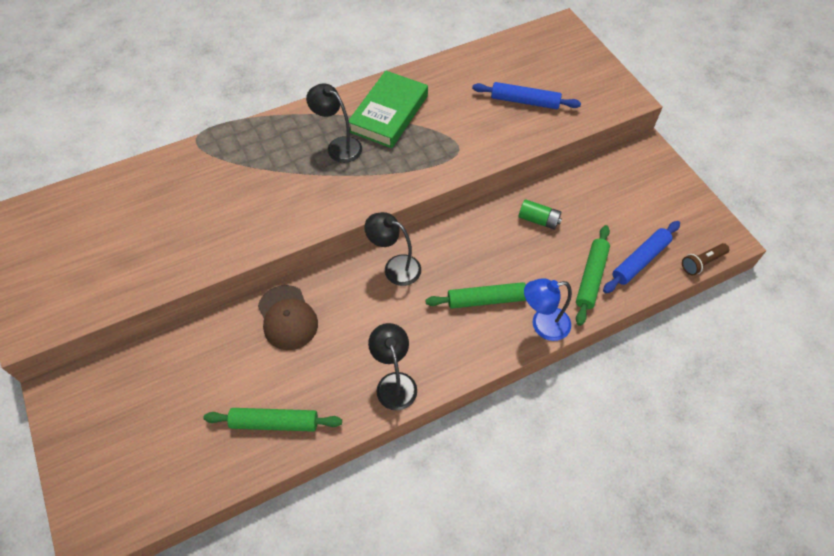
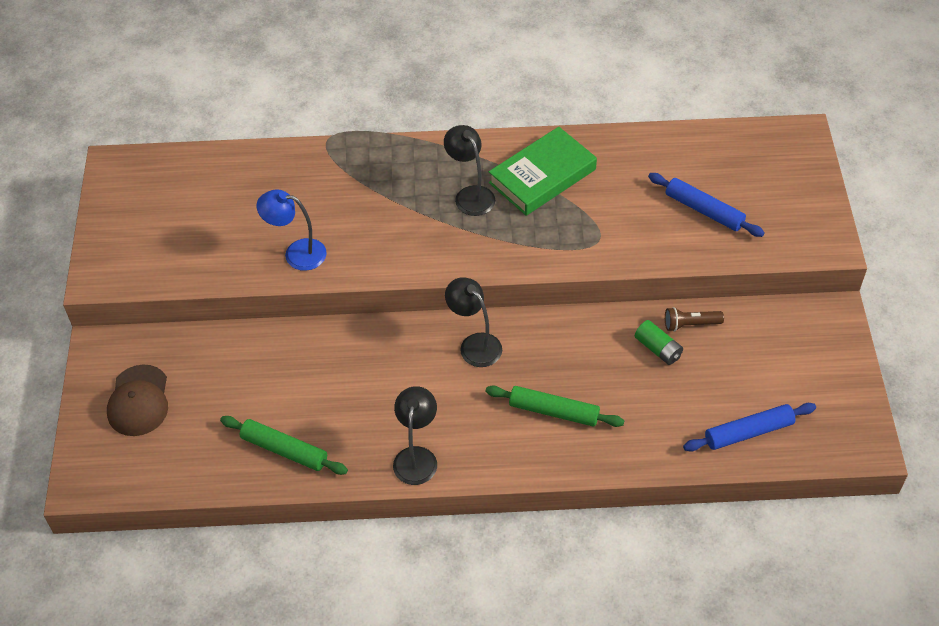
camera: 25 degrees right, 5 degrees down
(287, 317) = (341, 356): brown cap -> brown cap (138, 401)
(543, 325) = (600, 459): blue lamp -> blue lamp (296, 253)
(591, 278) = (681, 430): green rolling pin -> none
(702, 263) = (820, 460): brown flashlight -> brown flashlight (690, 324)

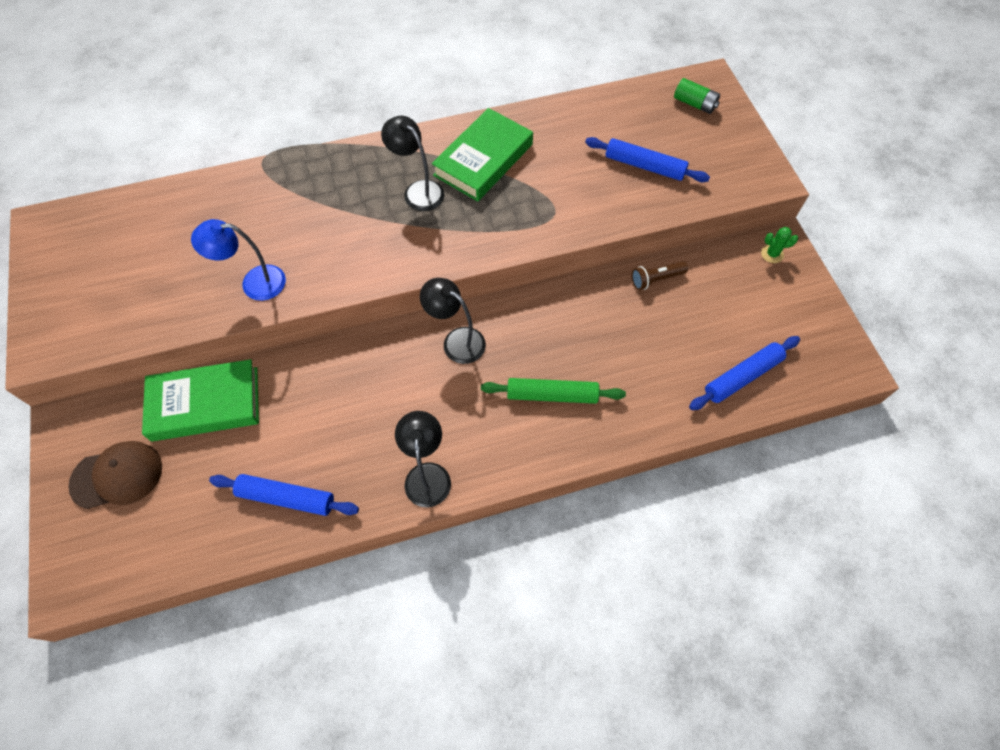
camera: 15 degrees left, 10 degrees up
(138, 401) = (117, 476): brown cap -> brown cap turned 90 degrees counterclockwise
(227, 355) = (205, 404): none -> green book
(284, 450) = (286, 497): green rolling pin -> blue rolling pin
(658, 349) = (633, 310): green battery -> green battery (694, 104)
(820, 322) = (772, 254): none -> green cactus

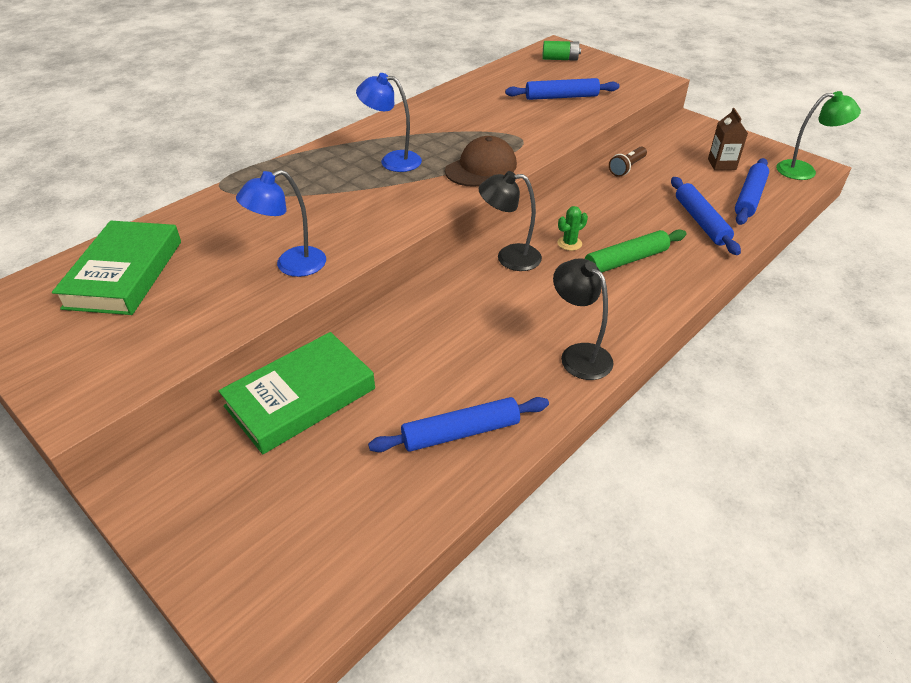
camera: 30 degrees left, 20 degrees down
(117, 476) = (245, 503): brown cap -> brown cap (481, 167)
(418, 190) = (392, 160): black lamp -> blue lamp
(483, 160) = (430, 128): green book -> green book (124, 274)
(664, 383) = (701, 221): none -> blue rolling pin
(757, 318) = (721, 164): none -> brown carton
(772, 254) = (690, 129): green cactus -> green cactus (569, 243)
(838, 368) = (804, 171): none -> green lamp

